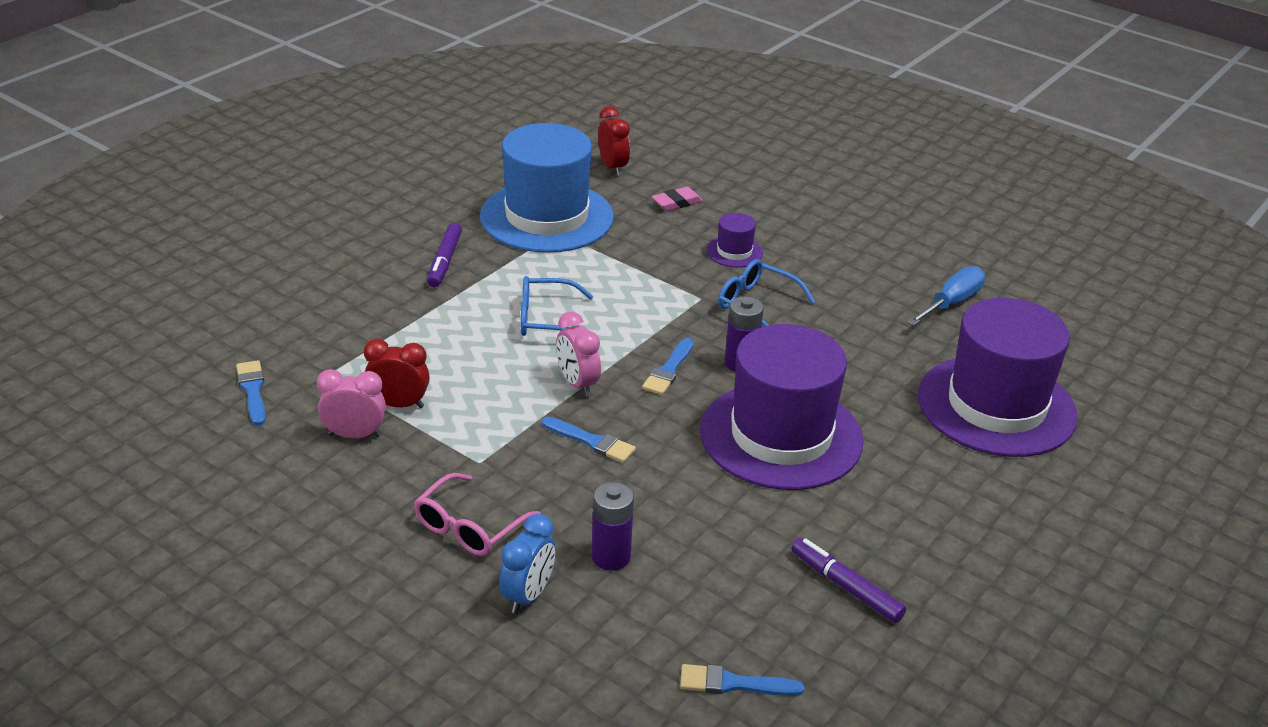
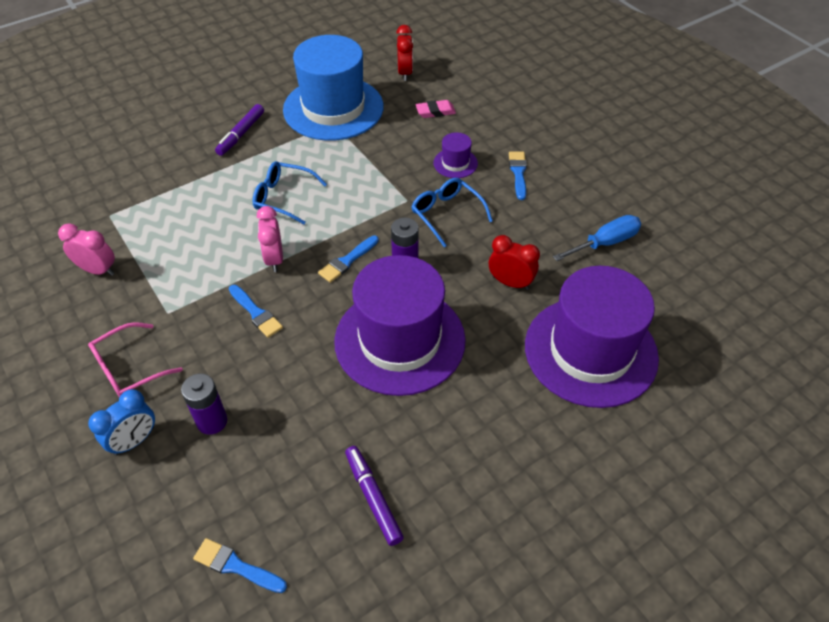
camera: 20 degrees right, 15 degrees up
(253, 390) = (54, 218): blue brush -> blue brush (518, 173)
(399, 404) = (141, 250): red clock -> red clock (510, 283)

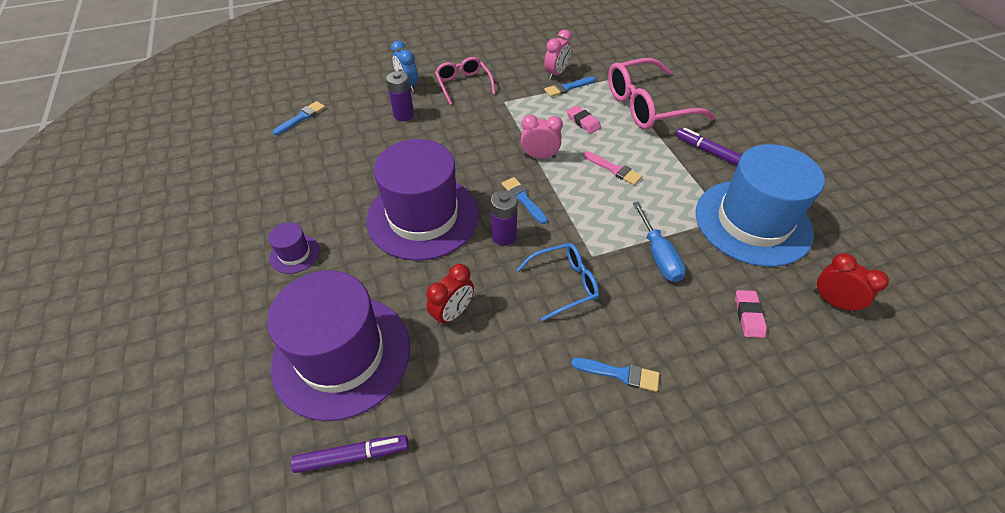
camera: 105 degrees right, 0 degrees up
(166, 181) = (647, 106): none -> pink glasses
(203, 231) = (583, 122): none -> pink eraser
(256, 313) = (486, 141): blue brush -> blue brush (568, 87)
(283, 197) = (614, 169): blue glasses -> pink brush
(373, 498) = (302, 179): purple marker -> purple marker (352, 456)
(405, 73) = (832, 301): red clock -> red clock turned 150 degrees counterclockwise
(455, 163) = (646, 312): purple hat -> purple hat (295, 254)
(605, 243) = (476, 431): blue screwdriver -> blue screwdriver (658, 255)

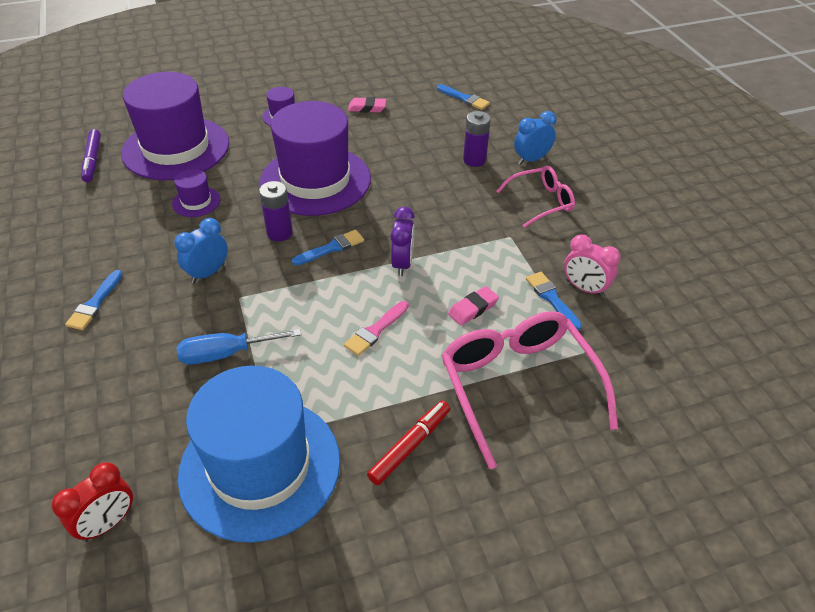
camera: 90 degrees right, 5 degrees down
(453, 313) = (196, 202): red clock -> purple hat
(539, 156) = (402, 264): pink clock -> purple clock
(564, 284) = (208, 273): blue glasses -> blue clock
(709, 151) = (410, 446): purple marker -> red marker
(748, 316) = (119, 422): pink eraser -> pink eraser (367, 108)

